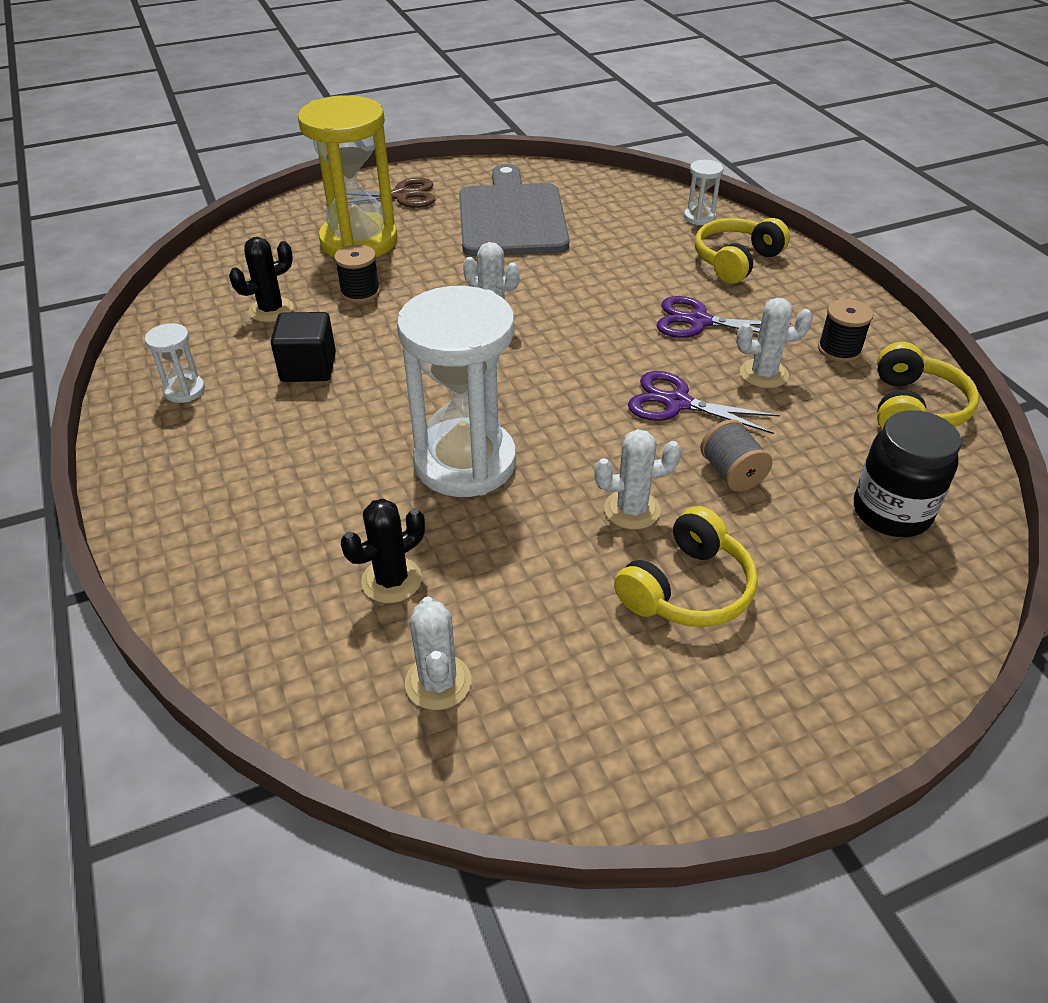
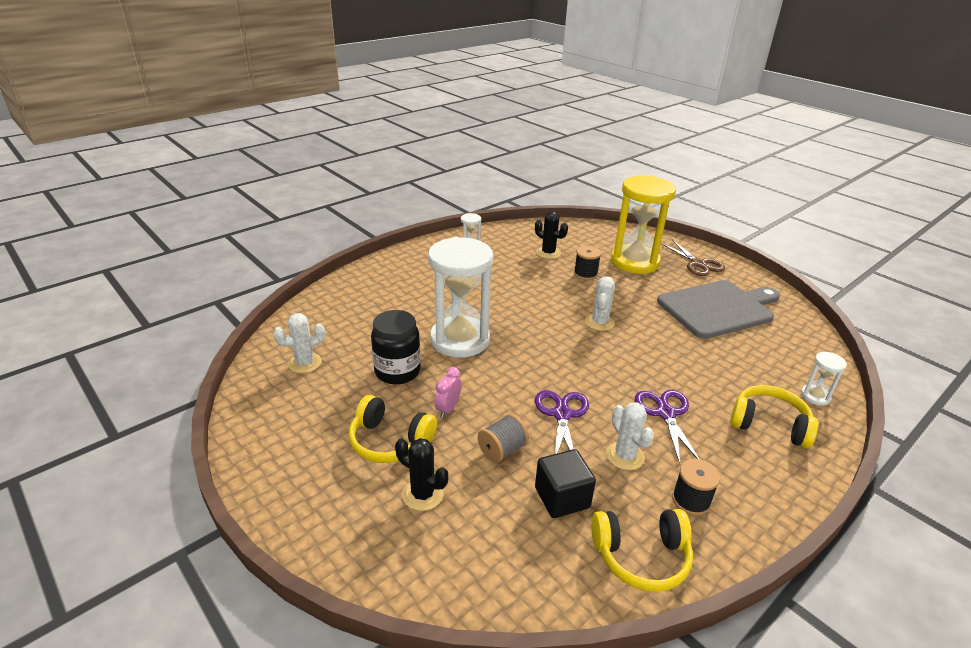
camera: 70 degrees right, 10 degrees down
(308, 367) = (508, 275): black cube -> black cube (562, 498)
(391, 580) = (365, 335): black cactus -> black cactus (422, 494)
(632, 510) = (448, 409): white cactus -> pink clock
(891, 512) = (500, 543): black jar -> black jar (397, 371)

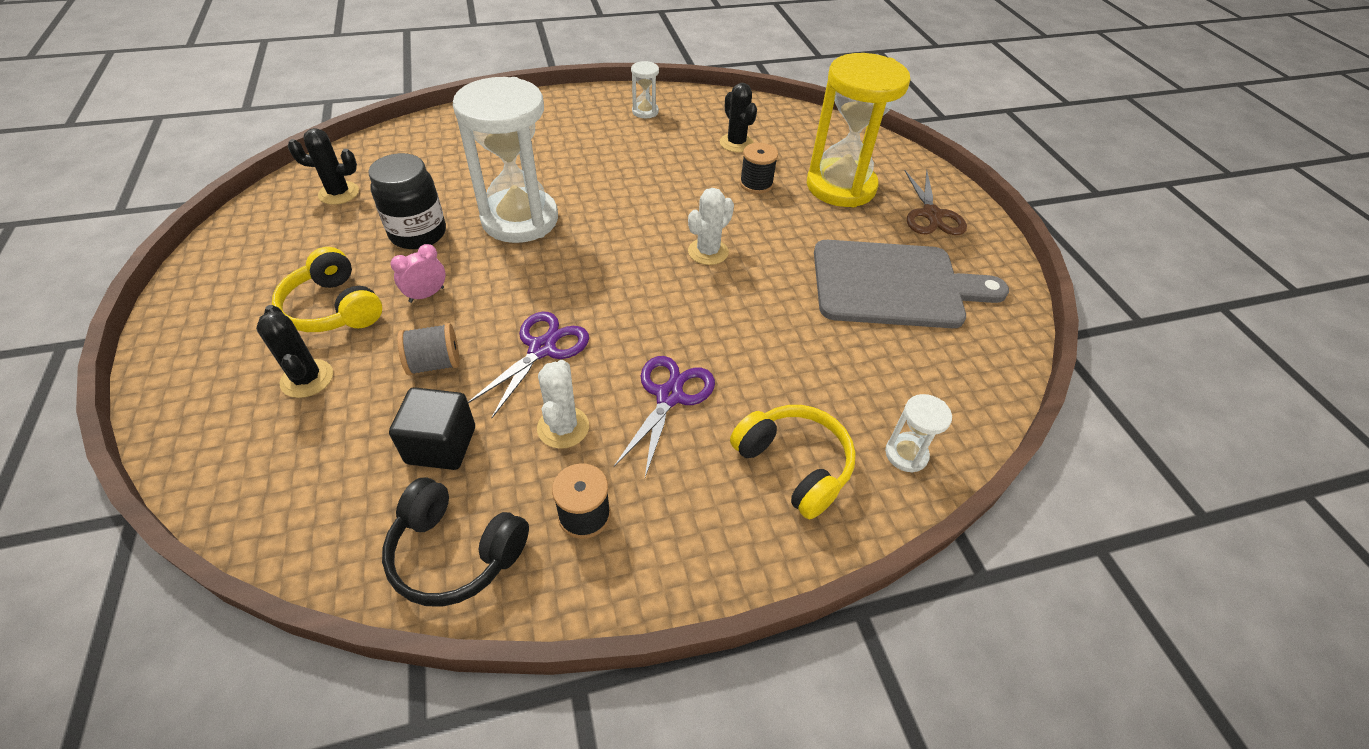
camera: 25 degrees right, 15 degrees up
(305, 363) = (339, 193): white cactus -> black cactus
(641, 556) = (455, 552): yellow headphones -> black headphones

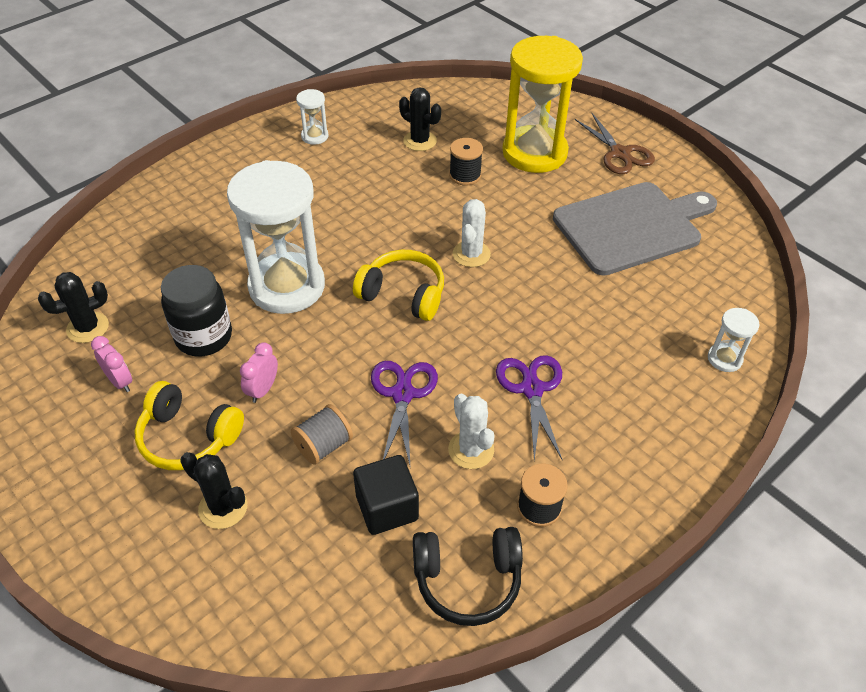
camera: 25 degrees left, 0 degrees up
(324, 243) = (120, 381): none -> pink clock
(794, 465) = (656, 401): yellow headphones -> yellow headphones (403, 294)

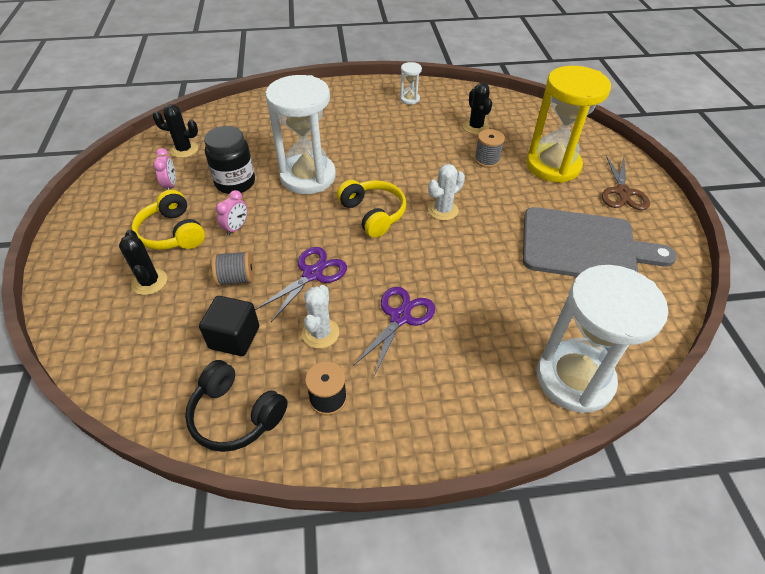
camera: 35 degrees right, 0 degrees up
(263, 390) = (236, 228): pink clock -> pink clock turned 150 degrees clockwise
(465, 175) = (487, 160): black spool -> grey spool
(724, 359) = (574, 378): white hourglass -> white hourglass, size x2.36

